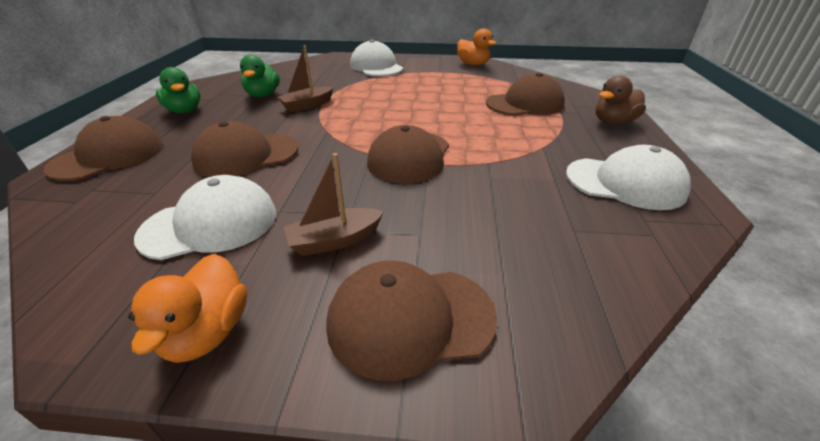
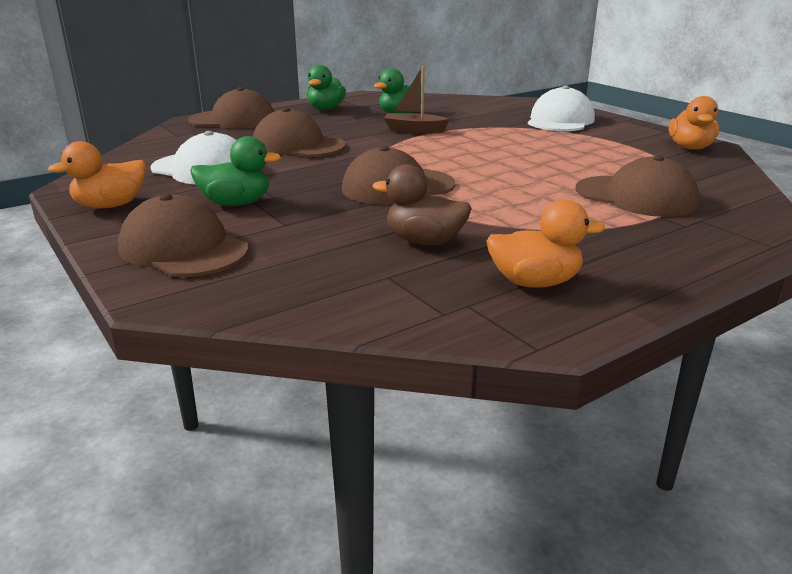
camera: 50 degrees right, 10 degrees down
(335, 240) = (236, 203): brown boat -> green duck
(613, 122) = (703, 249): brown duck -> brown duck (424, 241)
(625, 183) = (535, 282): white cap -> orange duck

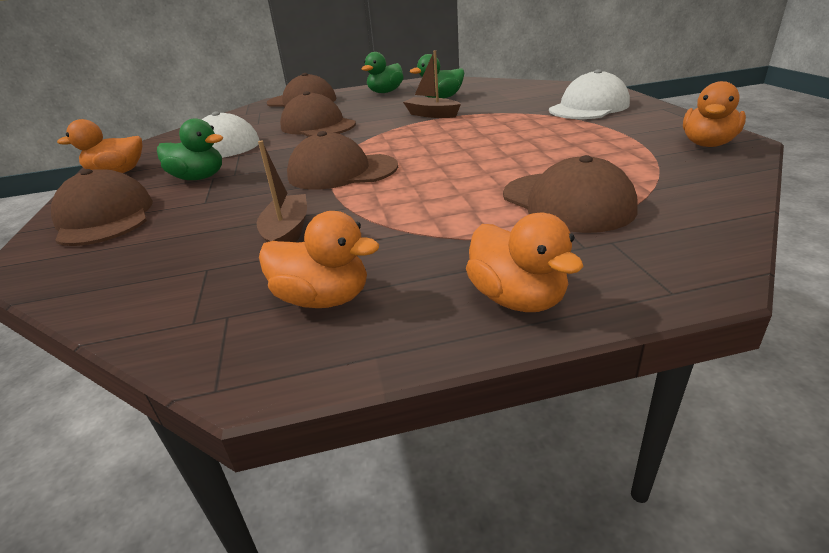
camera: 25 degrees right, 5 degrees up
(424, 241) = (287, 233): brown duck -> brown boat
(681, 262) = (517, 299): none -> orange duck

